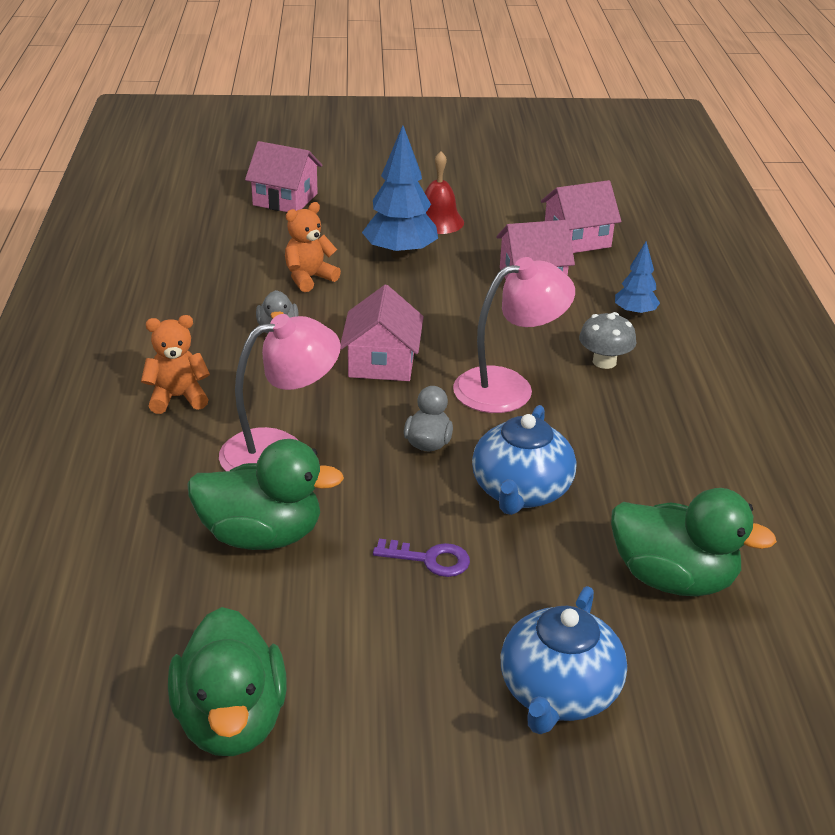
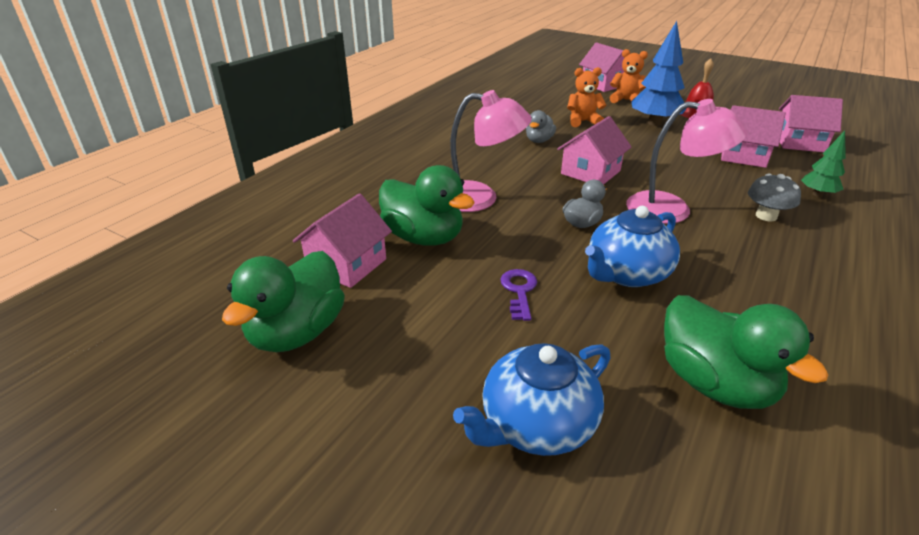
camera: 35 degrees right, 0 degrees up
(177, 397) = (448, 156): orange teddy bear -> orange teddy bear (626, 100)
(201, 611) = (347, 264): none -> pink house
(430, 559) = (519, 291): purple key -> purple key turned 135 degrees counterclockwise
(635, 313) = (817, 194): blue tree -> green tree

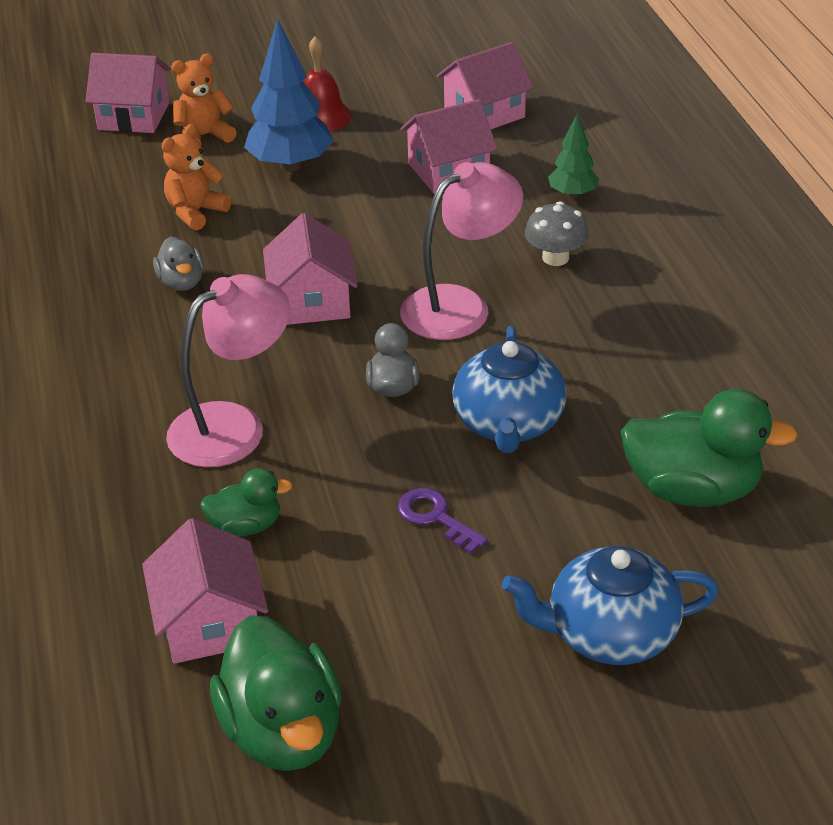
camera: 45 degrees left, 5 degrees up
(423, 237) = (246, 526): green duck -> green duck, size x0.54
(536, 424) = (609, 634): blue teapot -> blue teapot turned 75 degrees clockwise

